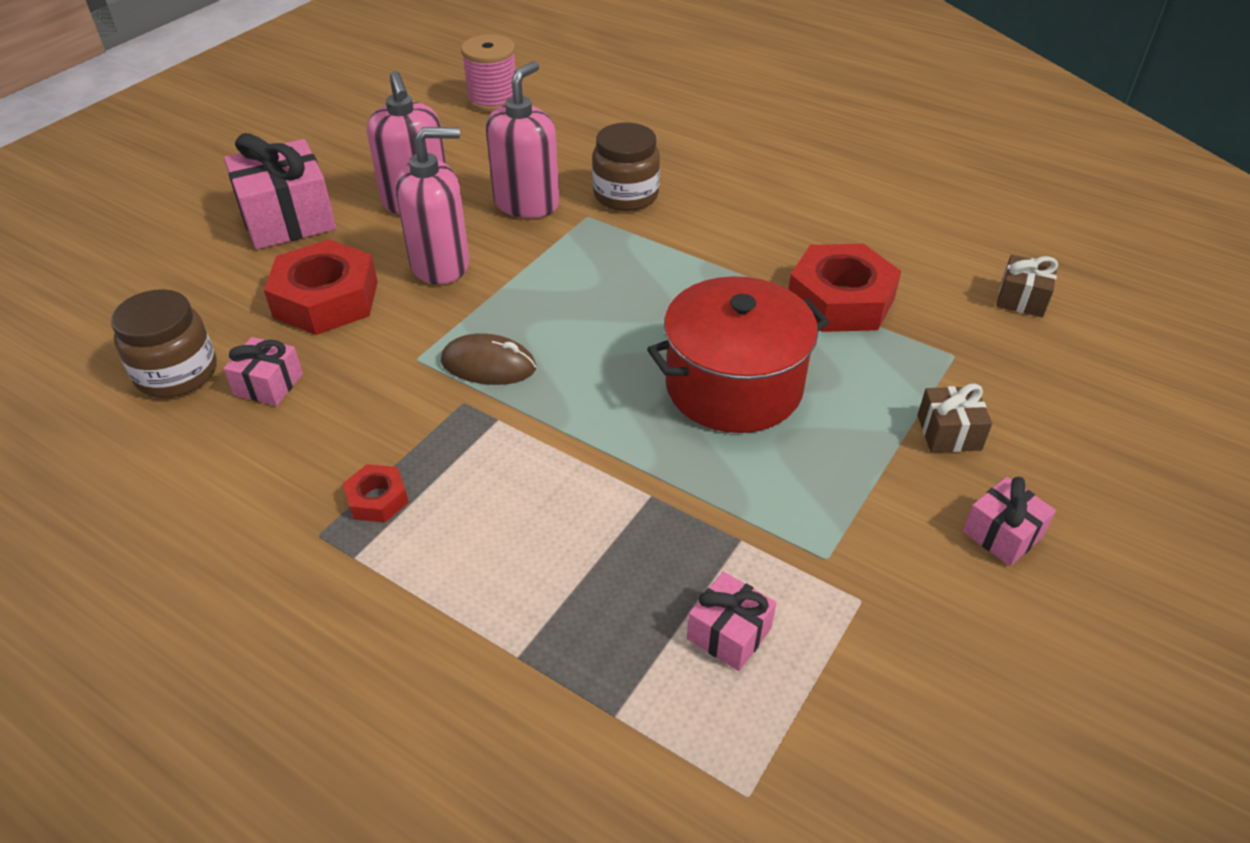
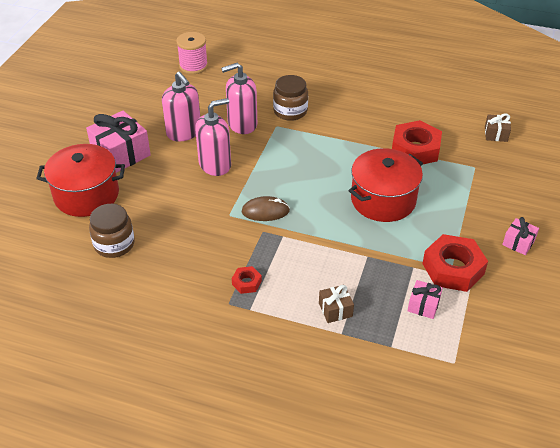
camera: 15 degrees left, 0 degrees up
(186, 277) = (86, 195): none -> red pot
(269, 384) = (164, 241): pink gift -> none
(326, 299) = (167, 193): red nut -> red nut (453, 268)
(527, 203) = (242, 124): pink soap dispenser -> pink soap dispenser turned 120 degrees counterclockwise
(949, 432) = (483, 203): brown gift -> brown gift (335, 310)

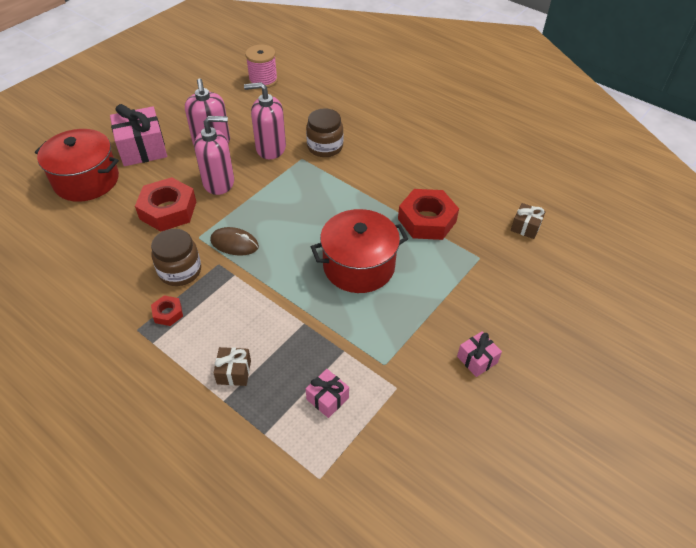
camera: 20 degrees right, 5 degrees up
(114, 244) = (77, 236): brown jar -> brown jar (180, 271)
(453, 268) = (385, 366): red nut -> red nut (168, 210)

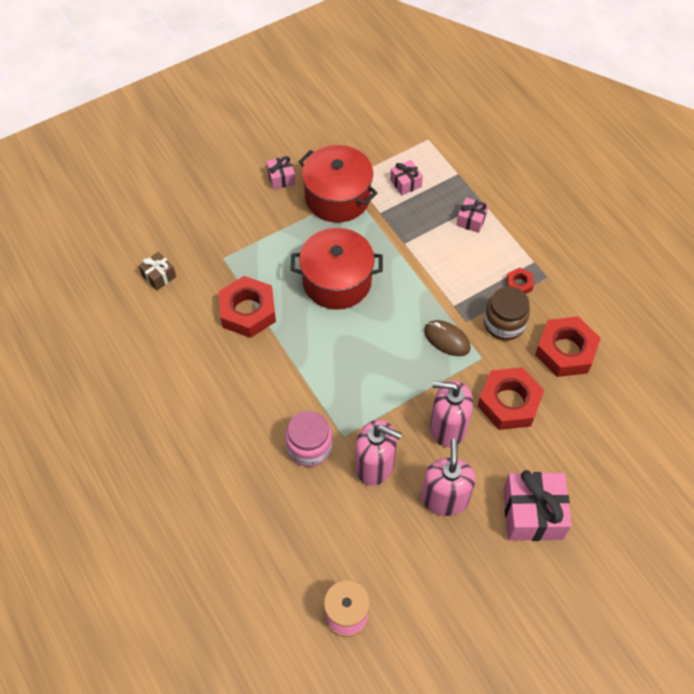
camera: 160 degrees left, 10 degrees up
(86, 180) = (601, 477): red pot -> red pot (337, 197)
(116, 262) = (565, 351): none -> red nut
(234, 372) = (471, 220): brown gift -> pink gift
(325, 147) = (309, 447): brown jar -> pink jar

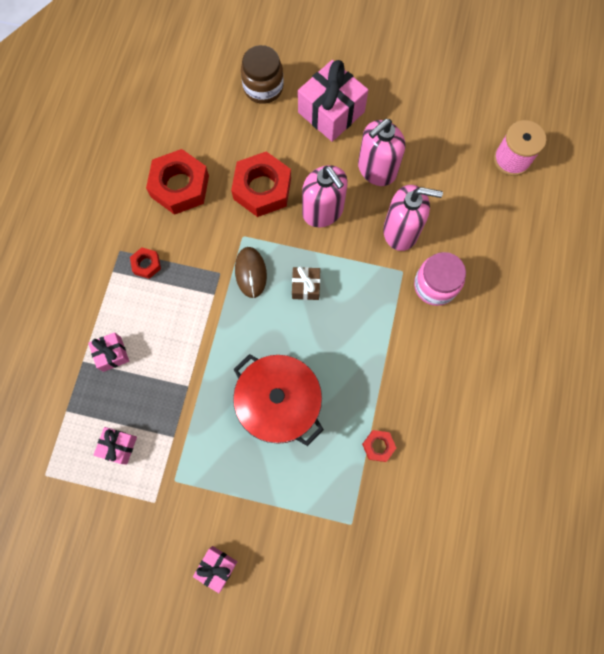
camera: 135 degrees left, 15 degrees up
(159, 276) = (424, 561): brown gift -> brown gift (305, 287)
(248, 311) = (378, 446): red nut -> red nut, size x0.48
(337, 197) = (191, 491): red pot -> none
(375, 465) = (401, 231): pink soap dispenser -> pink soap dispenser turned 120 degrees clockwise
(504, 324) = (196, 245): brown jar -> brown jar (263, 87)

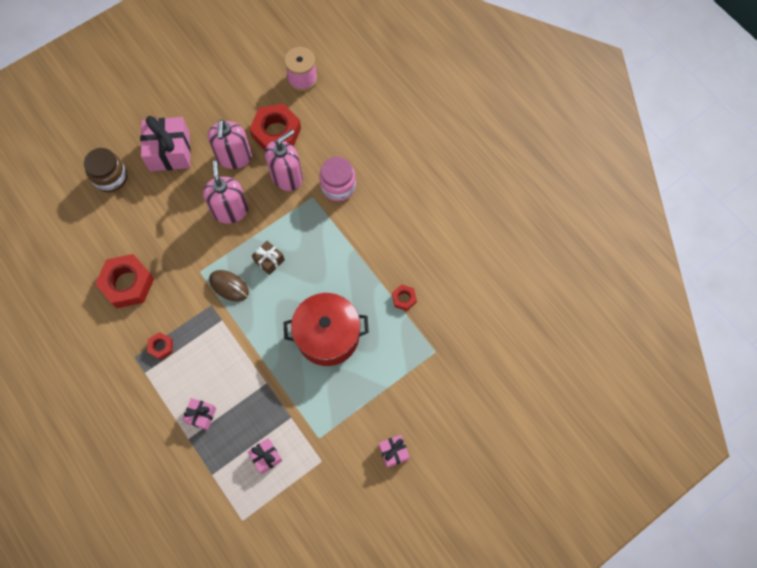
camera: 50 degrees left, 5 degrees down
(262, 189) = (180, 234): red nut -> red nut (276, 132)
(323, 211) = (230, 210): pink soap dispenser -> pink soap dispenser turned 105 degrees counterclockwise

